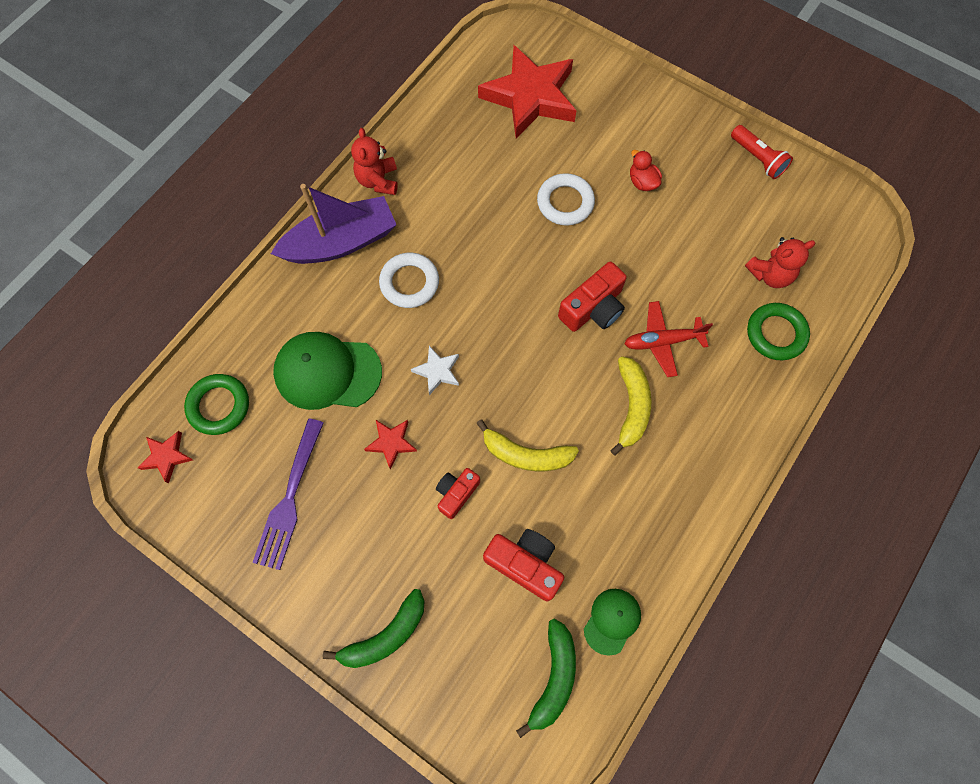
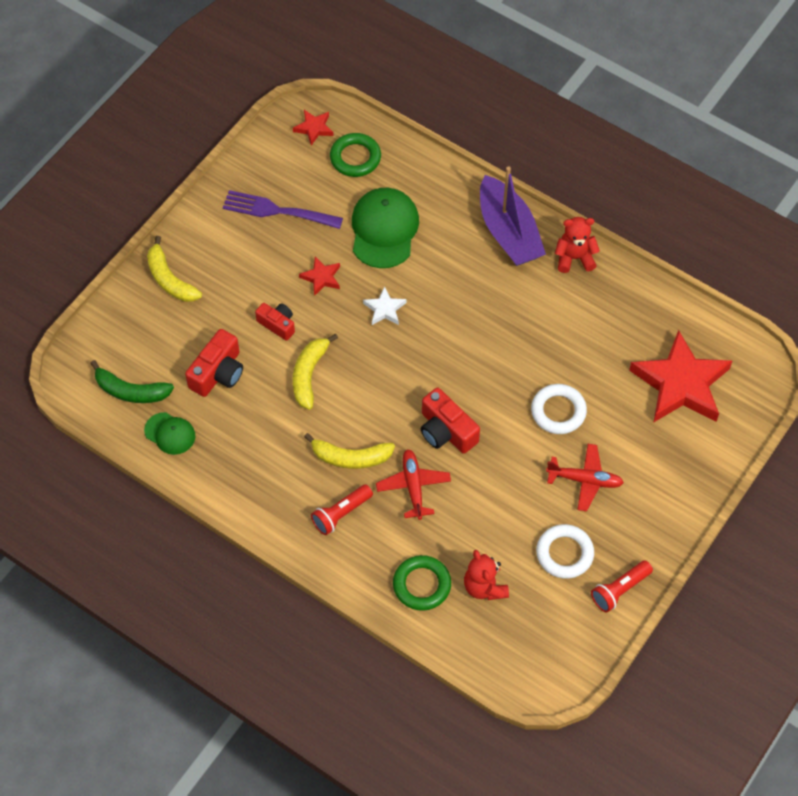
camera: 90 degrees right, 10 degrees down
(385, 635) = (170, 279): green banana -> yellow banana
(409, 283) = (469, 286): white ring -> white ring (564, 553)
(642, 182) = (585, 480): red duck -> red plane
(702, 415) = (341, 514): none -> red flashlight

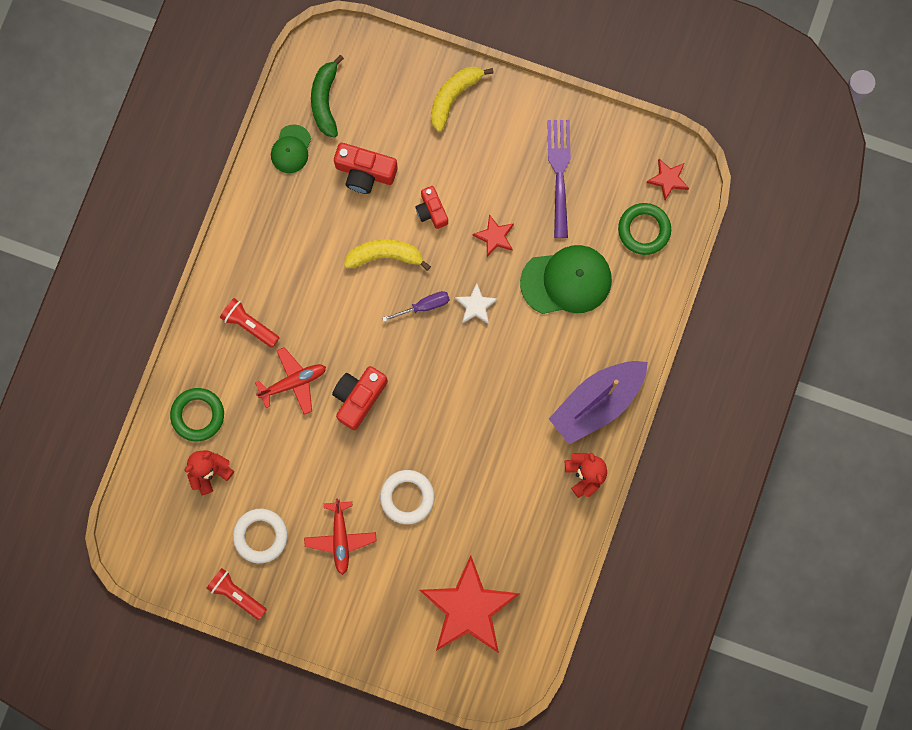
camera: 75 degrees right, 20 degrees up
(277, 324) = (431, 211): red camera -> red camera turned 135 degrees clockwise
(350, 457) = (308, 317): yellow banana -> none
(371, 352) = (425, 306): none -> purple screwdriver

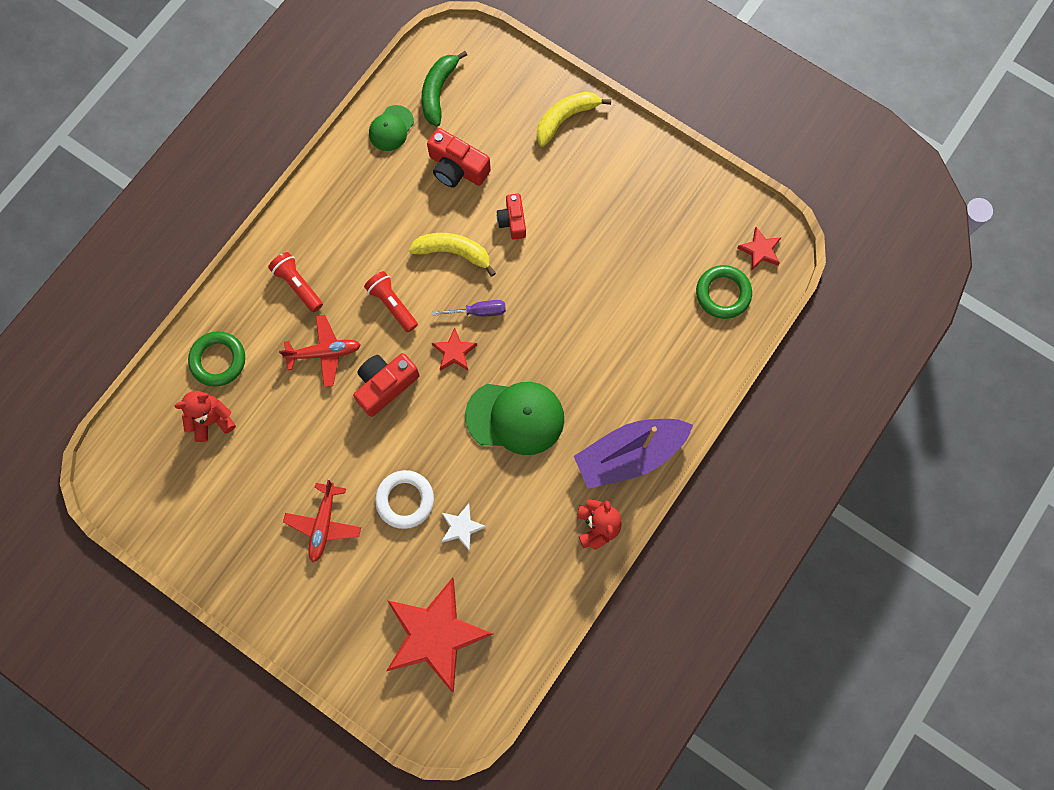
camera: 15 degrees right, 5 degrees down
(236, 594) = (199, 553): red flashlight -> red flashlight (392, 304)
(260, 536) = (242, 499): white ring -> none
(476, 306) = (531, 325): white star -> white star (461, 527)
(495, 236) = (569, 262): red star -> red star (454, 352)
(559, 173) = (651, 217): purple fork -> none
(566, 281) = (630, 324): green cap -> green cap (515, 417)

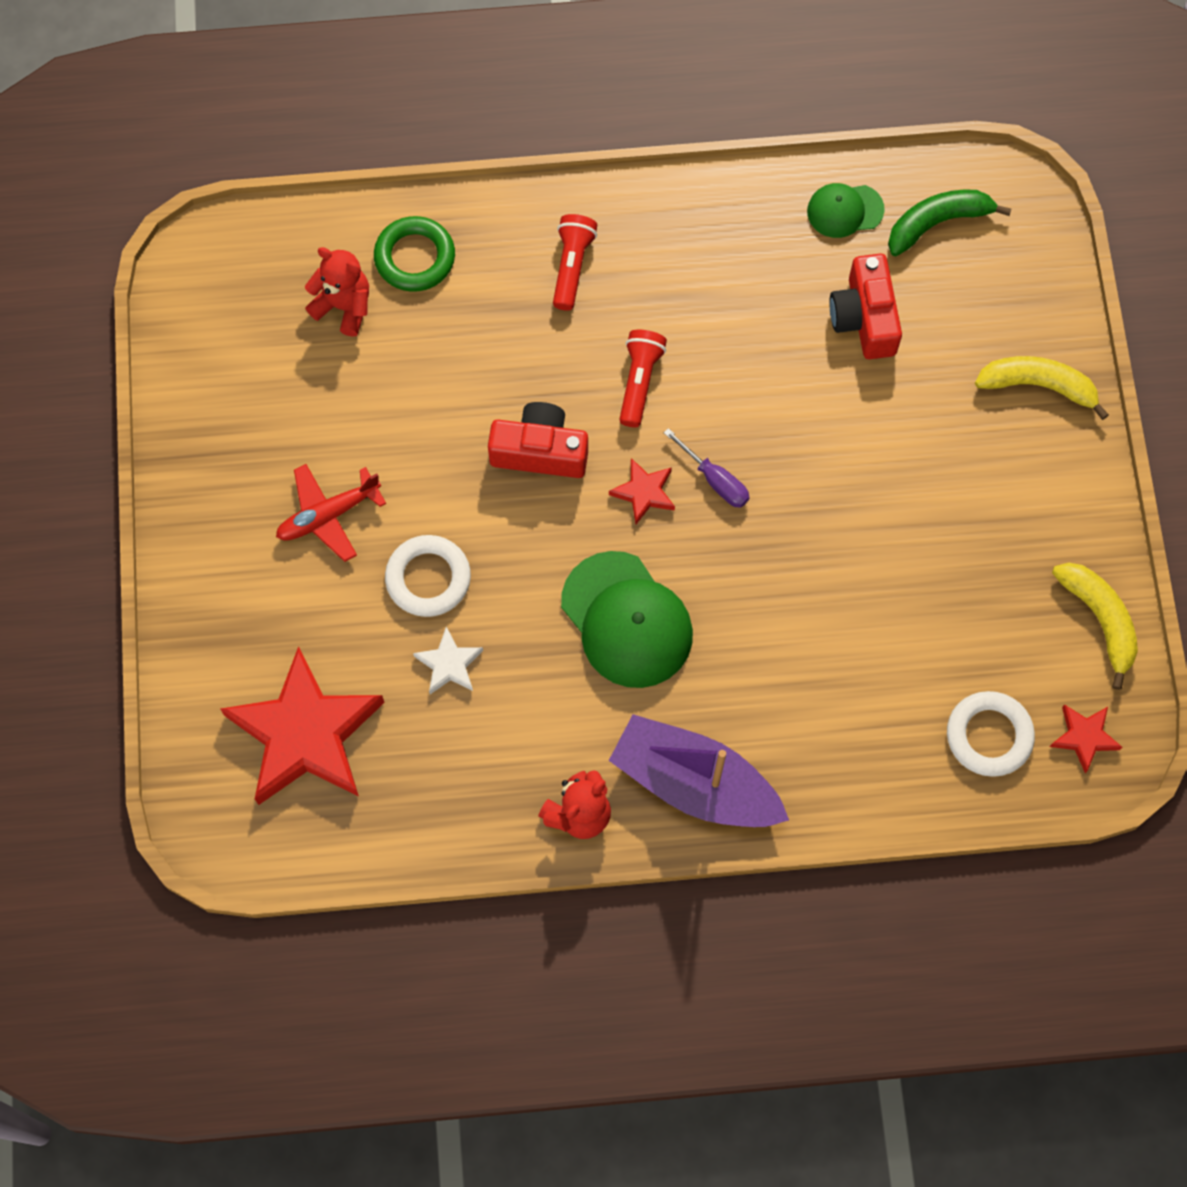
camera: 50 degrees right, 5 degrees down
(324, 353) = (520, 357): red plane -> none
(453, 252) = (760, 396): yellow banana -> yellow banana (1099, 620)
(512, 221) = (857, 429): red camera -> none
(723, 293) = (989, 736): green ring -> white ring

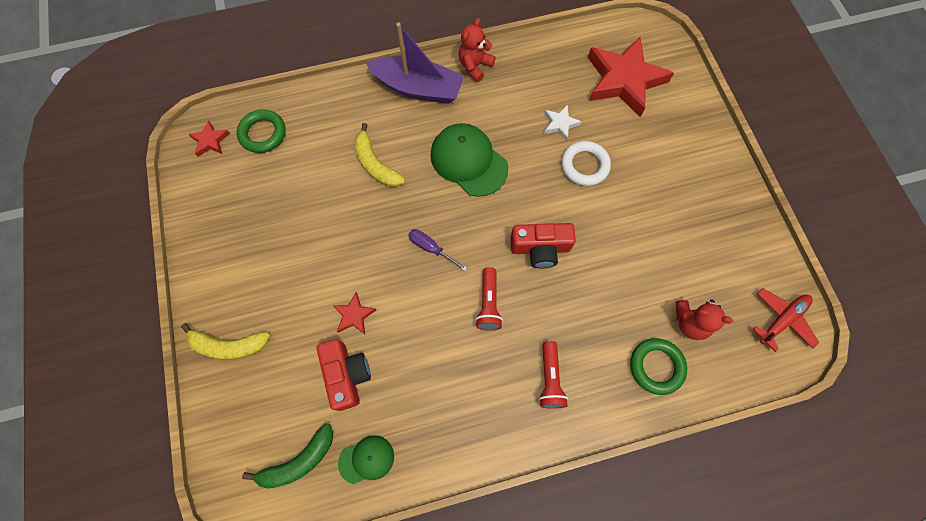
camera: 170 degrees right, 0 degrees up
(328, 515) = (652, 190): red plane -> red plane (782, 319)
(644, 492) = (472, 234): red star -> red star (354, 315)
(989, 736) = (263, 133): white ring -> green ring
(1099, 620) = (198, 204): yellow banana -> yellow banana (375, 164)

